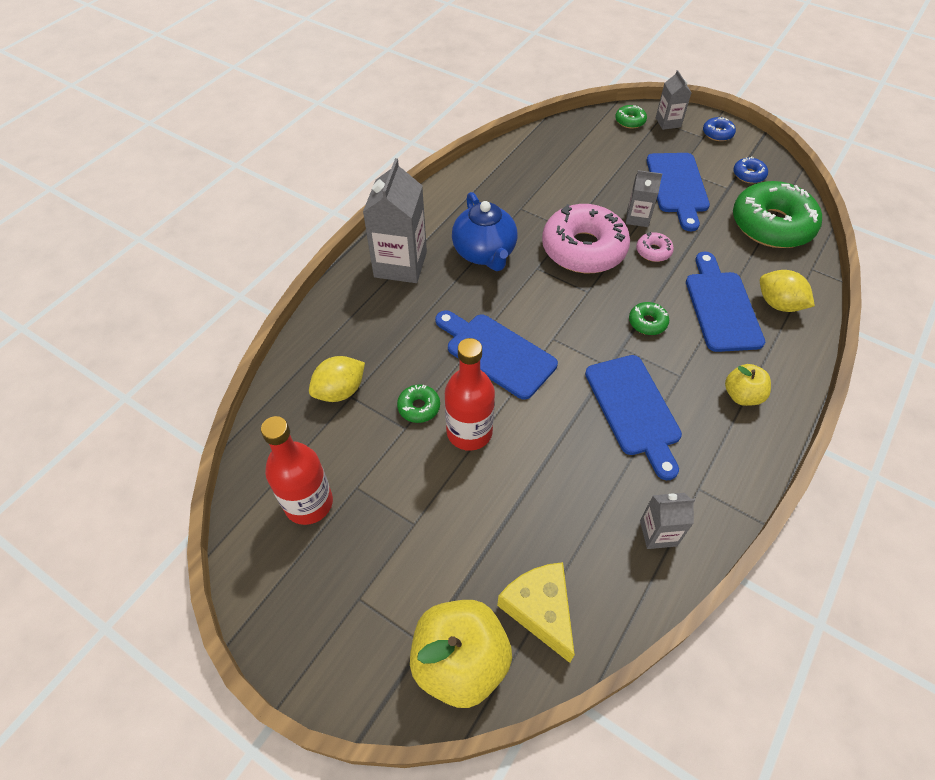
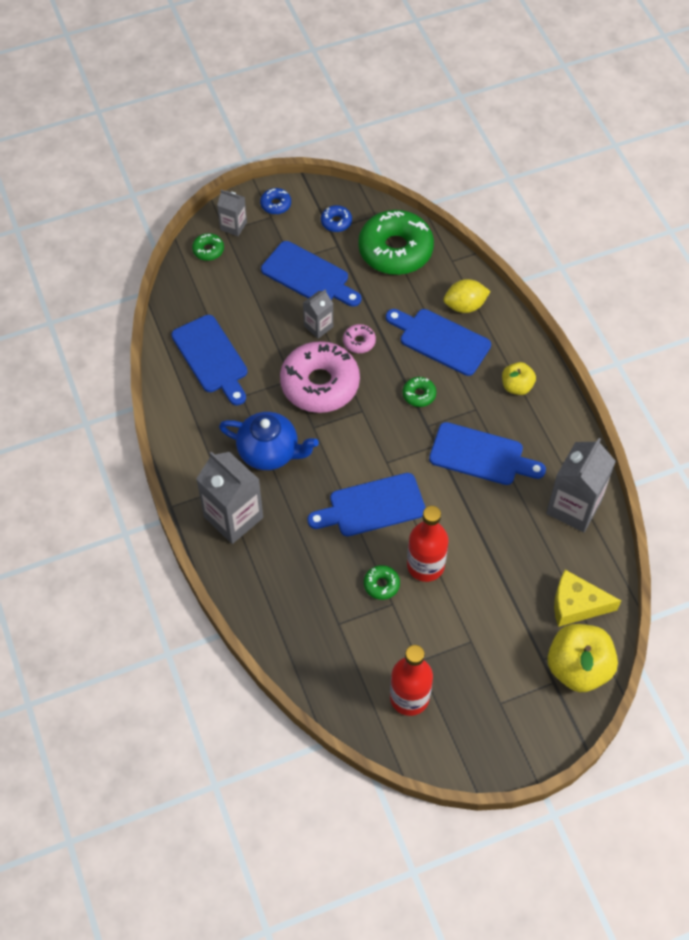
camera: 55 degrees left, 5 degrees up
(340, 391) = (328, 628): yellow lemon -> none
(536, 173) = (211, 358): none -> blue cutting board
(658, 533) = (573, 507): grey carton -> grey carton, size x1.86

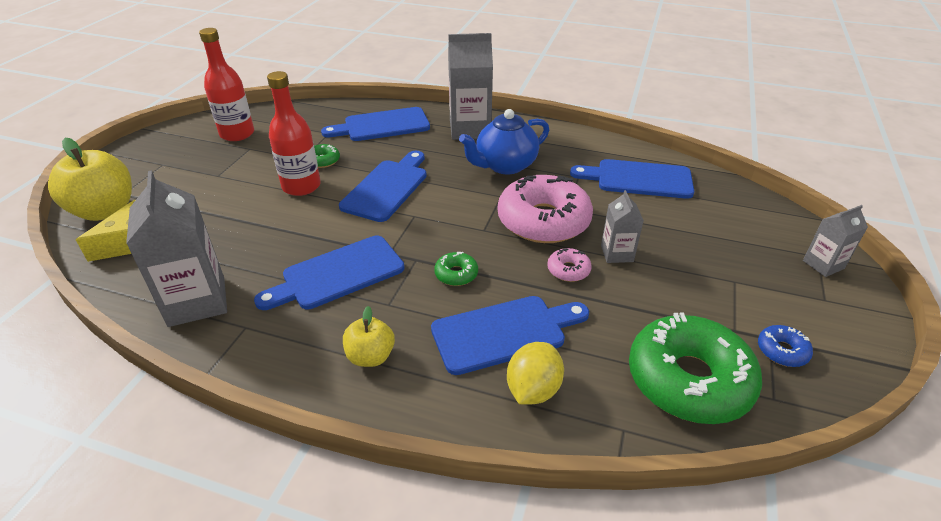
camera: 130 degrees right, 20 degrees down
(208, 250) = (791, 232): green donut -> none
(276, 204) = (847, 314): blue donut -> none
(308, 276) = (698, 282): blue cutting board -> blue cutting board (382, 125)

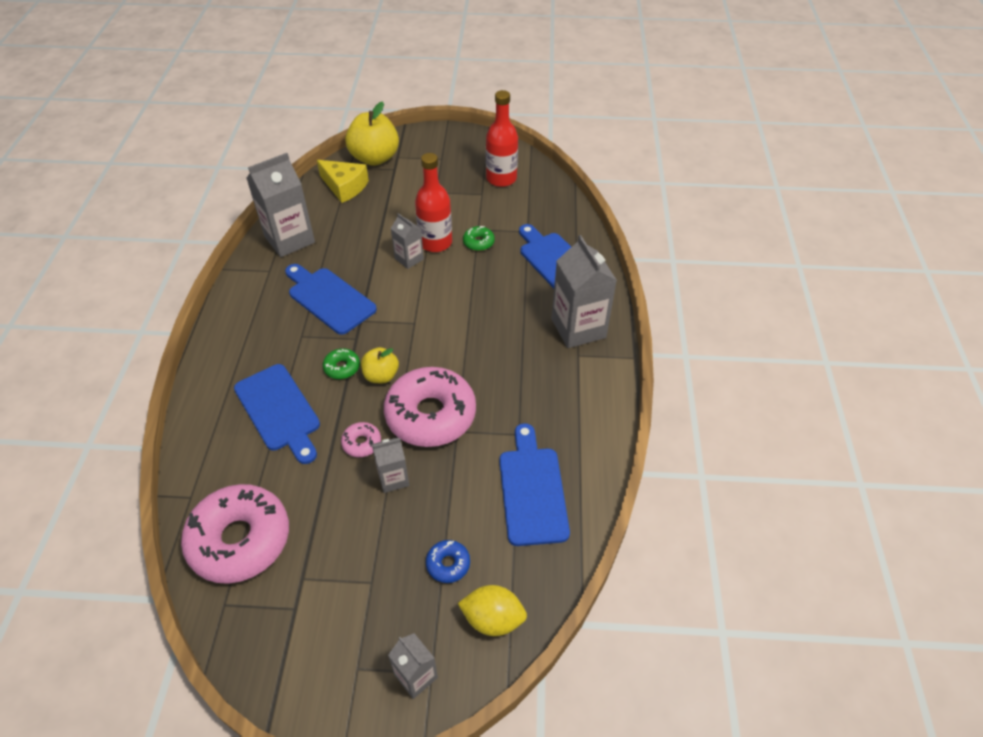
camera: 75 degrees right, 10 degrees up
(313, 207) = (409, 259): none -> grey carton
(370, 356) = (248, 340): yellow apple -> yellow apple (381, 376)
(387, 188) = (450, 295): blue cutting board -> none
(505, 165) = (517, 370): blue teapot -> none
(533, 389) = (224, 437): yellow lemon -> yellow lemon (493, 619)
(688, 380) = (240, 540): green donut -> pink donut
(782, 351) = (279, 617): blue donut -> blue donut (448, 564)

